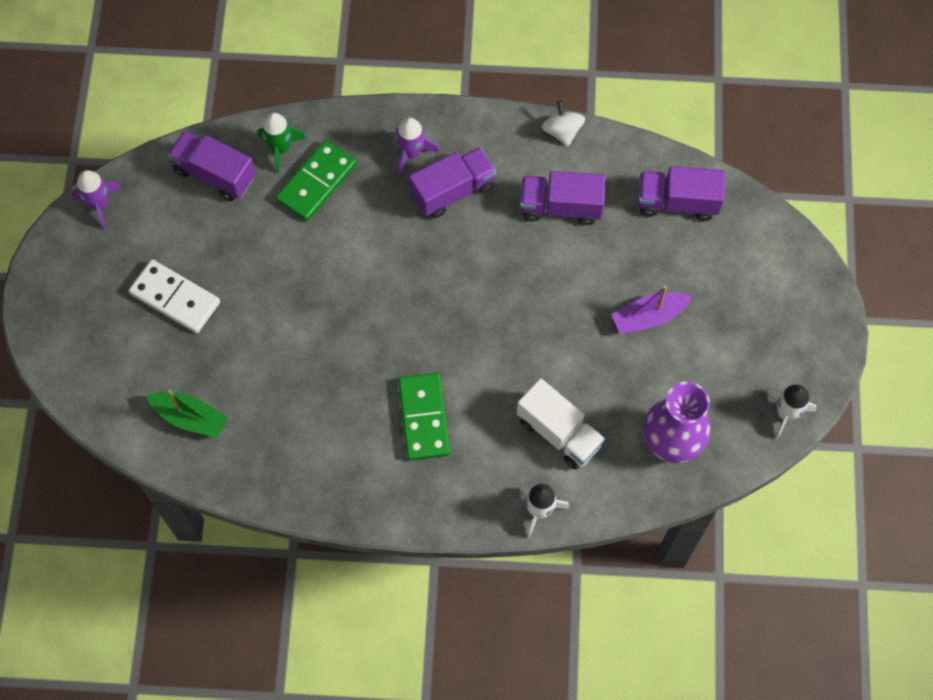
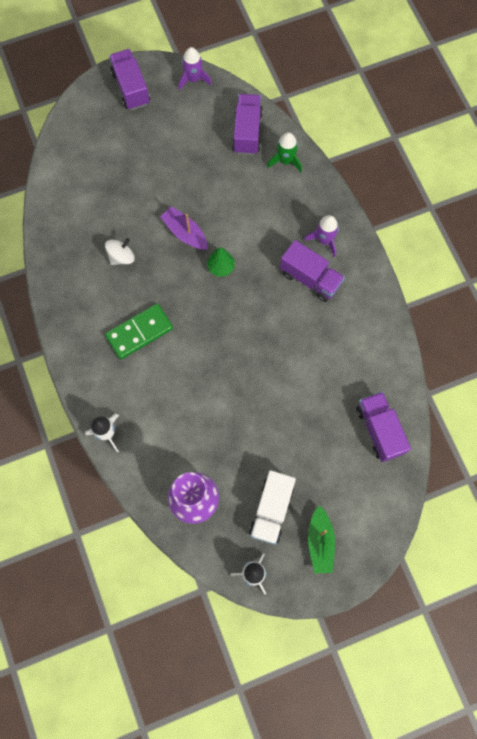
camera: 65 degrees right, 5 degrees up
(175, 298) = (152, 150): white domino -> none
(190, 417) = (77, 196): green boat -> green boat (320, 542)
(316, 182) = (272, 193): green domino -> none
(385, 285) = (221, 267): none -> green tree
(559, 432) = (168, 422): white truck -> white truck (271, 510)
(560, 207) = (334, 352): purple truck -> purple truck (131, 88)
(562, 131) = (393, 329): white spinning top -> white spinning top (121, 257)
(648, 317) = (281, 447): purple boat -> purple boat (185, 233)

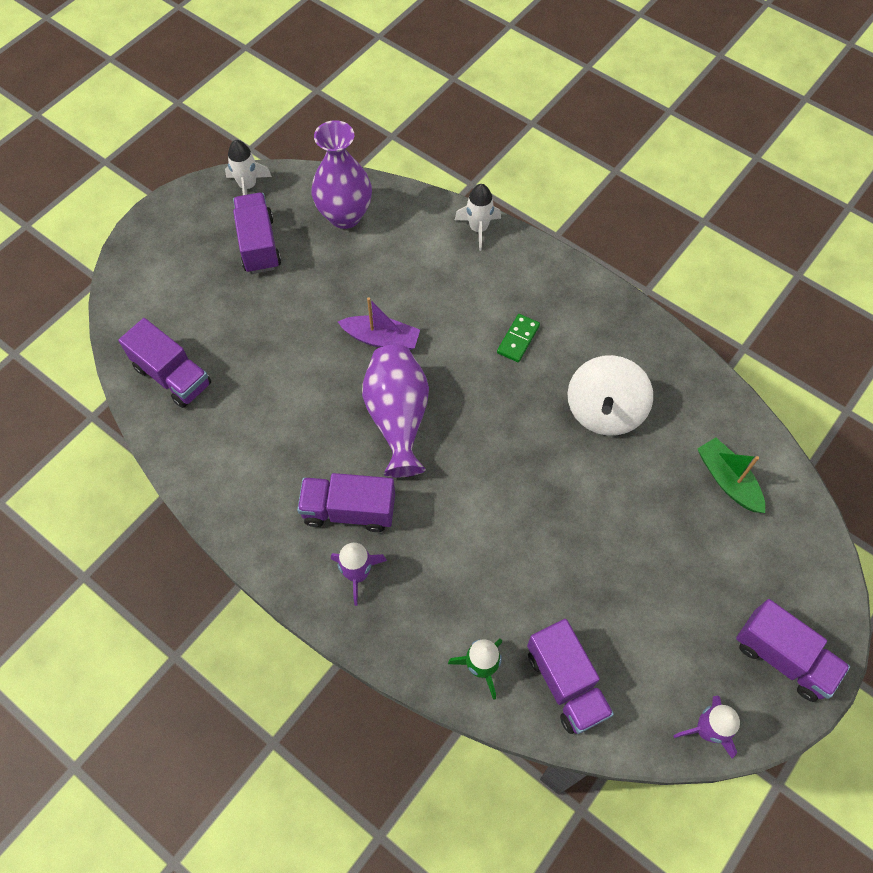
camera: 150 degrees right, 10 degrees down
(121, 257) = (604, 411): white spinning top -> white spinning top, size x1.74
(139, 332) = (518, 339): green domino -> green domino, size x0.60
(185, 233) = (548, 483): purple boat -> purple boat (381, 339)
(221, 267) = (473, 464): green tree -> none
(248, 320) = (398, 418): none -> purple vase
(271, 510) = (259, 245): white truck -> purple truck
(320, 542) = (191, 241): green boat -> green boat (727, 480)

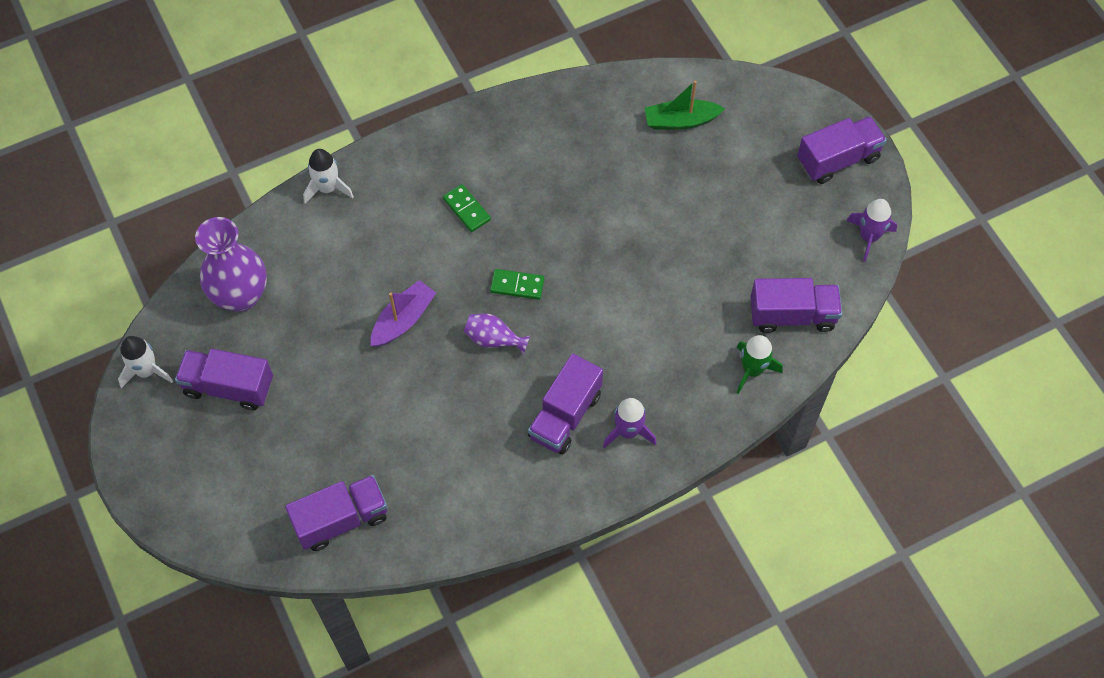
camera: 65 degrees left, 0 degrees up
(398, 418) = (494, 339): purple vase -> purple vase, size x0.51
(463, 413) = (517, 285): none -> green domino
(604, 411) = (573, 177): white spinning top -> none

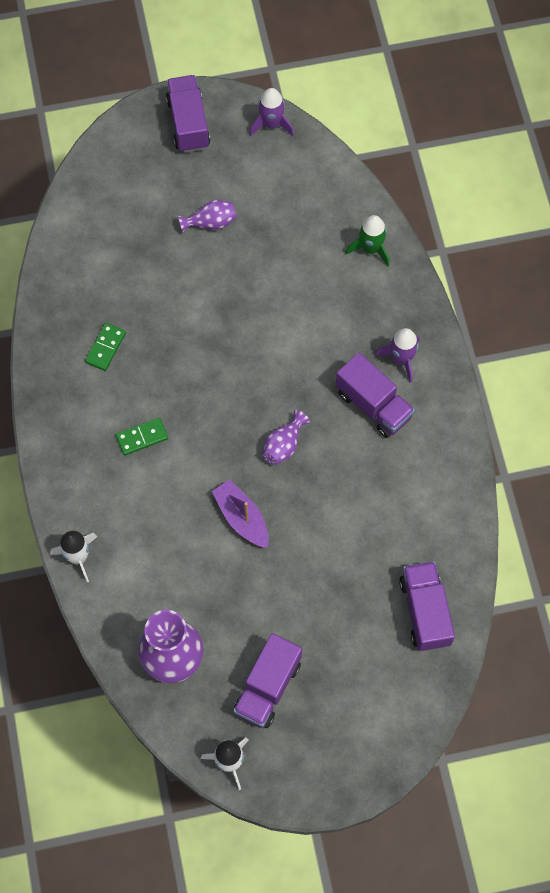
camera: 75 degrees left, 5 degrees up
(517, 285) = (235, 413): green domino -> green domino (105, 348)
(681, 121) = (107, 234): green boat -> none
(728, 210) = (211, 223): none -> purple vase
(792, 315) = (328, 204): purple truck -> none

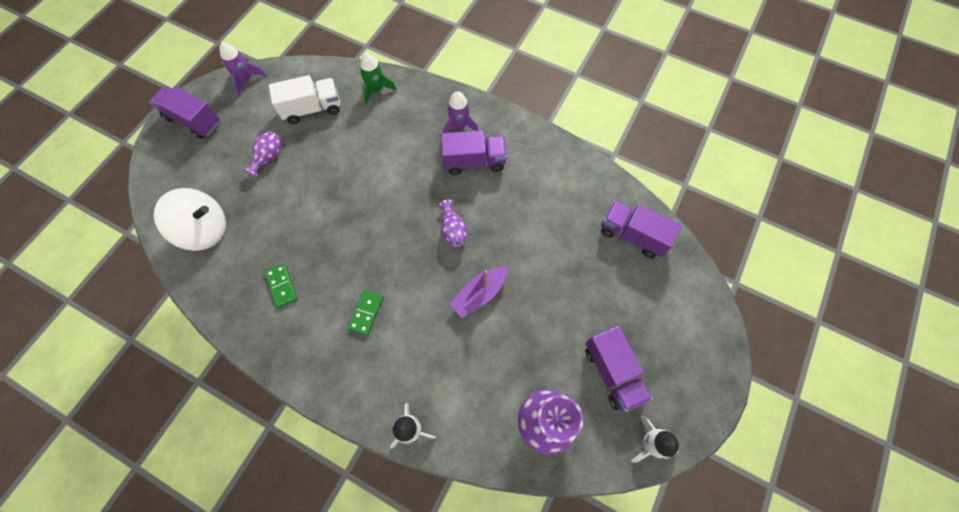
camera: 50 degrees left, 0 degrees up
(99, 238) = (205, 229): none -> white spinning top
(242, 518) = (479, 294): purple boat -> purple boat turned 45 degrees counterclockwise
(295, 211) = (312, 109): none -> white truck

